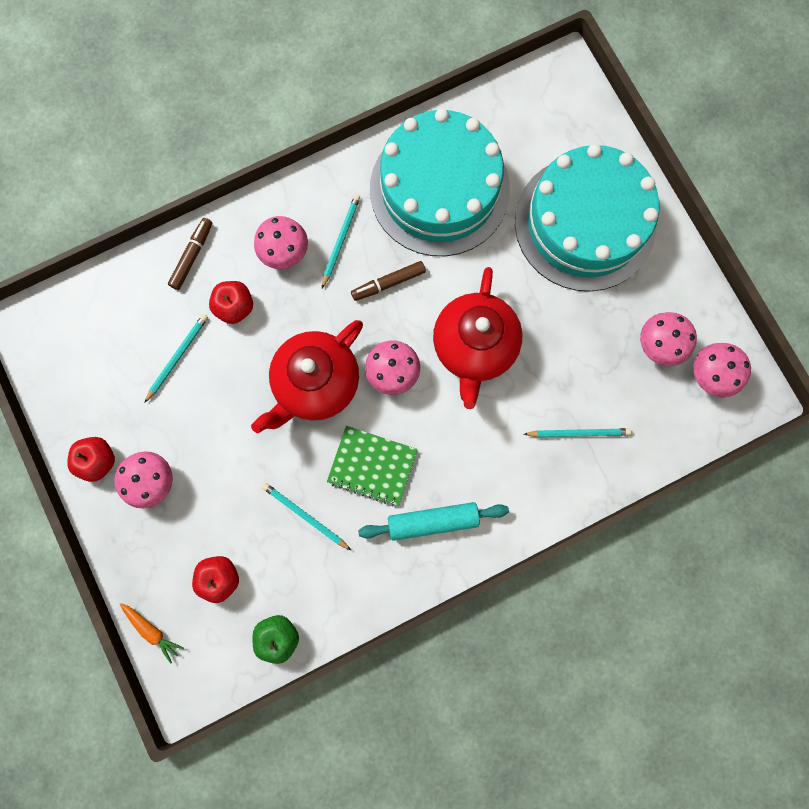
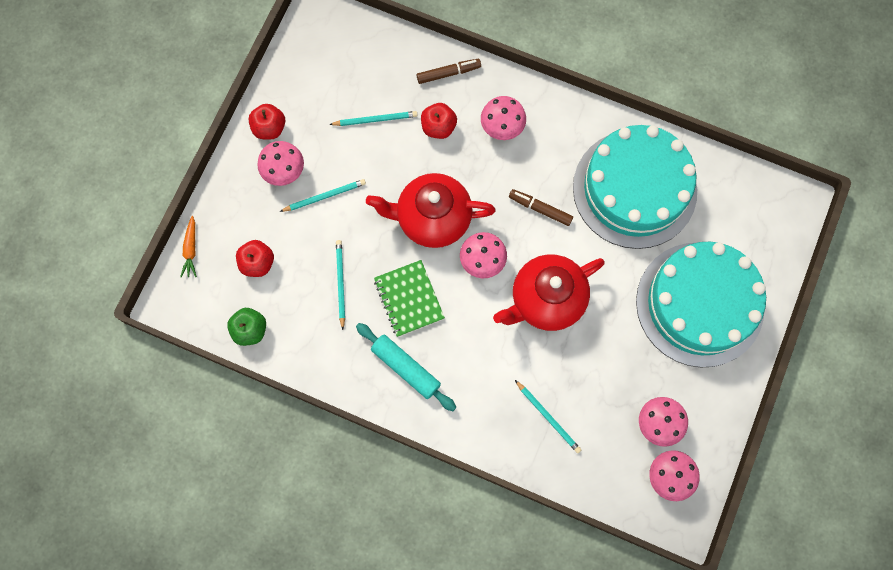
camera: 50 degrees right, 5 degrees down
(340, 241) = (541, 155): turquoise pencil -> turquoise pencil (324, 196)

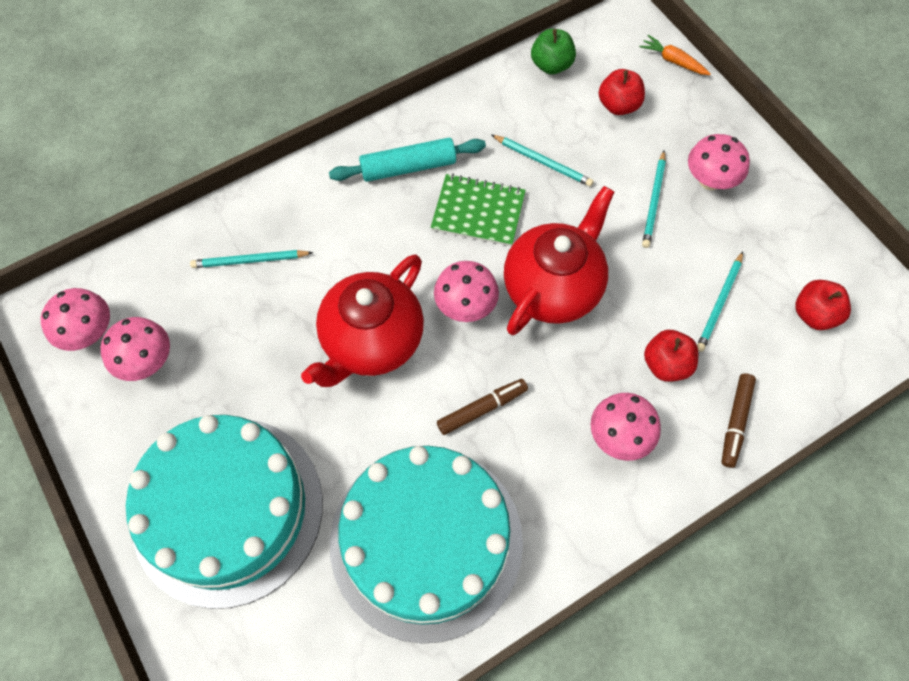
camera: 125 degrees right, 10 degrees down
(269, 128) = (774, 195): red apple -> red apple (814, 314)
(546, 300) = (371, 342): red teapot -> red teapot turned 150 degrees counterclockwise

